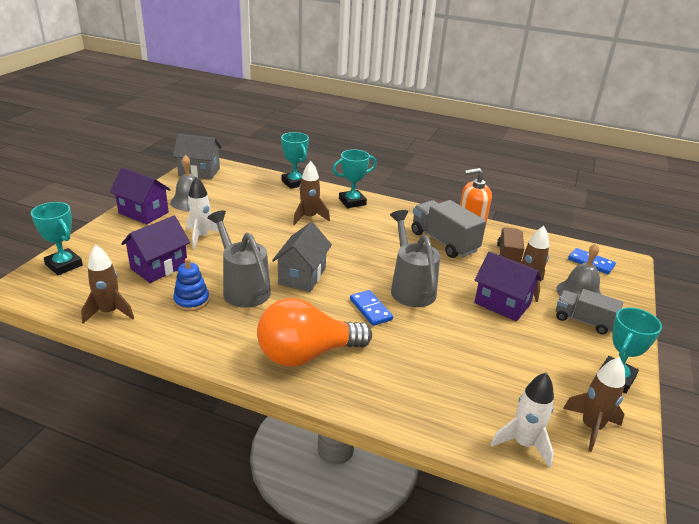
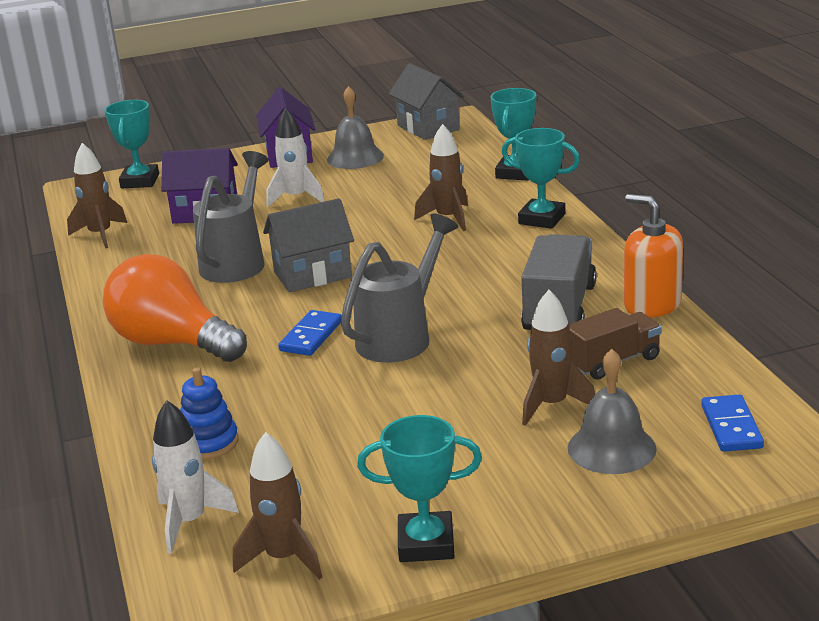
camera: 55 degrees right, 5 degrees down
(191, 301) = (174, 253): blue stacking toy -> blue stacking toy (209, 443)
(502, 304) = (472, 404): purple house -> none
(583, 321) = (535, 475): grey truck -> none

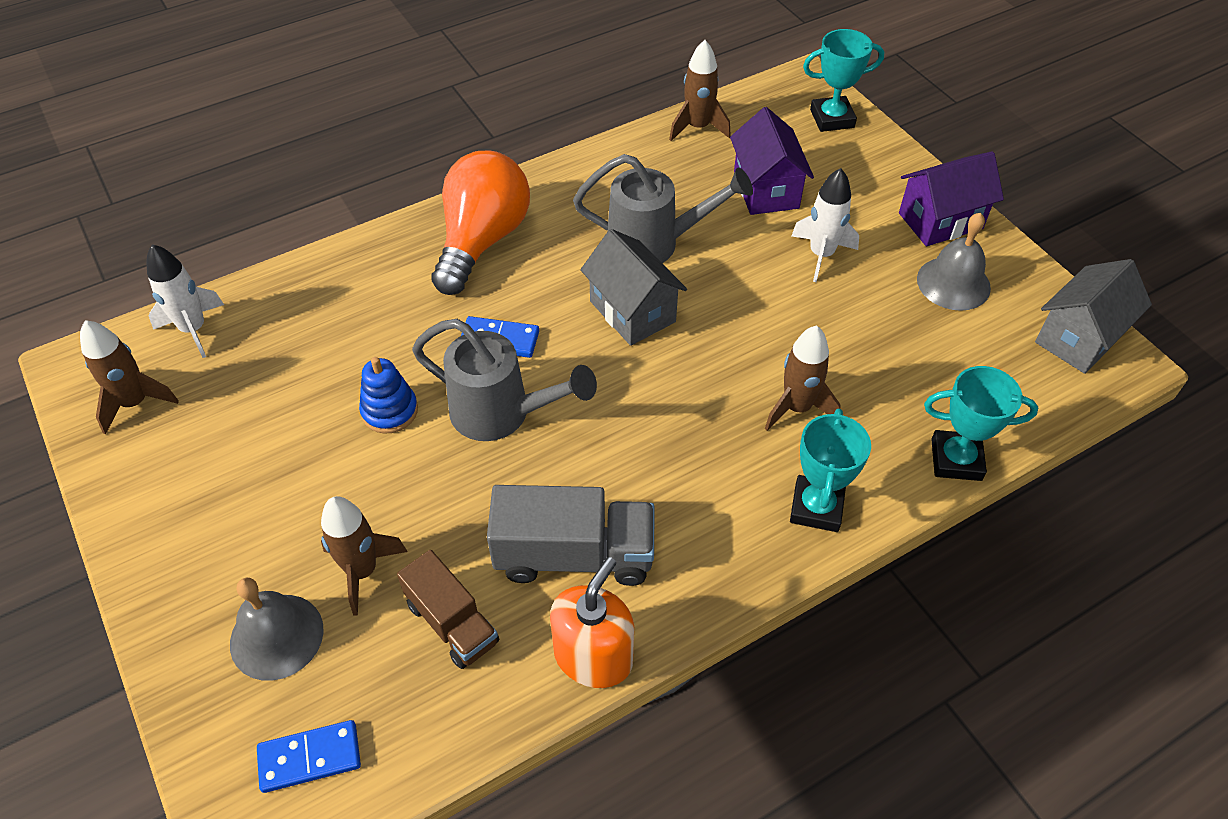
camera: 75 degrees right, 25 degrees up
(209, 443) = (309, 311): blue stacking toy -> blue stacking toy (389, 411)
(426, 543) = (139, 499): turquoise trophy -> none

